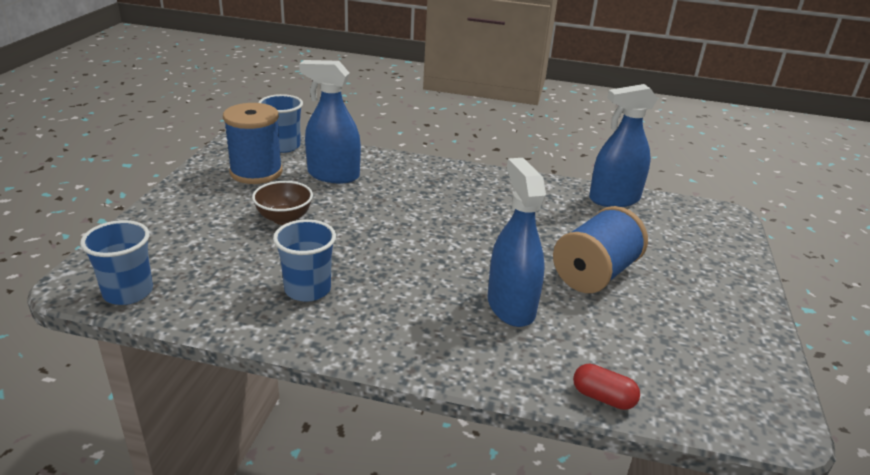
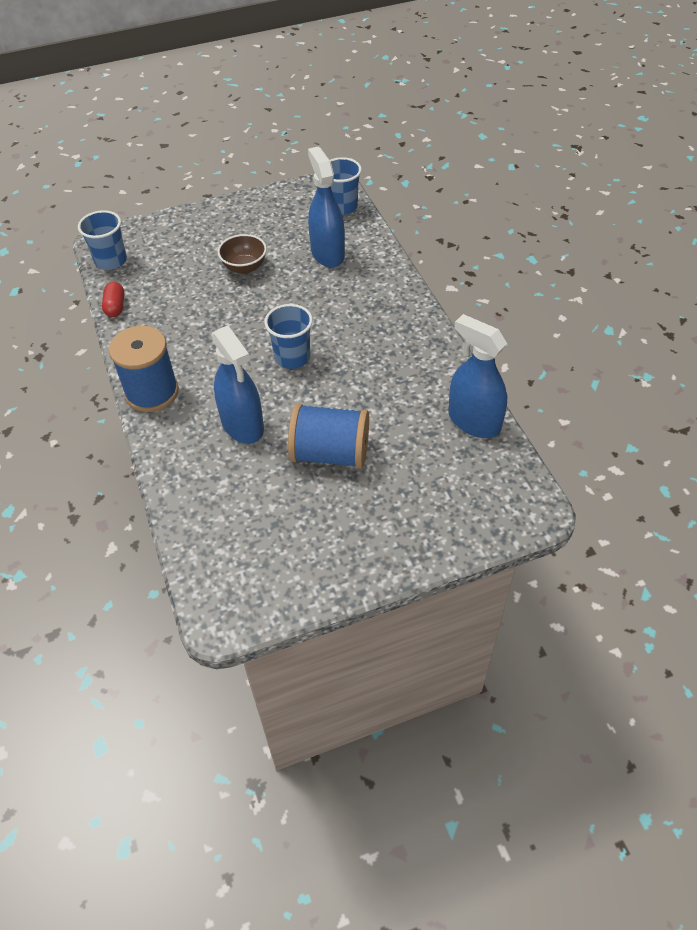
camera: 60 degrees right, 20 degrees up
(256, 172) = (290, 219): blue spool -> blue spool (152, 392)
(307, 289) = (176, 324): blue cup -> blue cup (292, 357)
(511, 306) = (242, 425): blue spray bottle -> blue spray bottle turned 105 degrees clockwise
(603, 397) = (180, 510): red capsule -> red capsule (115, 307)

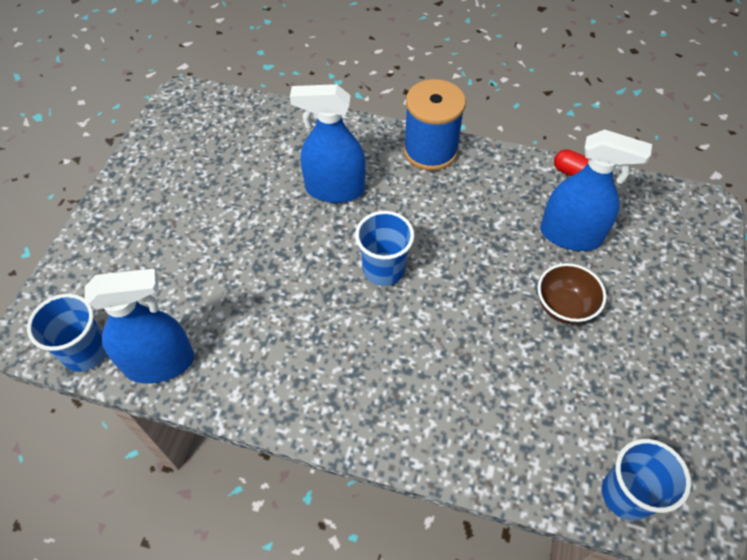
camera: 125 degrees right, 5 degrees up
(111, 261) = (658, 199): blue cup -> blue cup (86, 351)
(327, 253) = (530, 407): blue spray bottle -> blue spray bottle (570, 235)
(330, 454) = (244, 229): blue spool -> none

